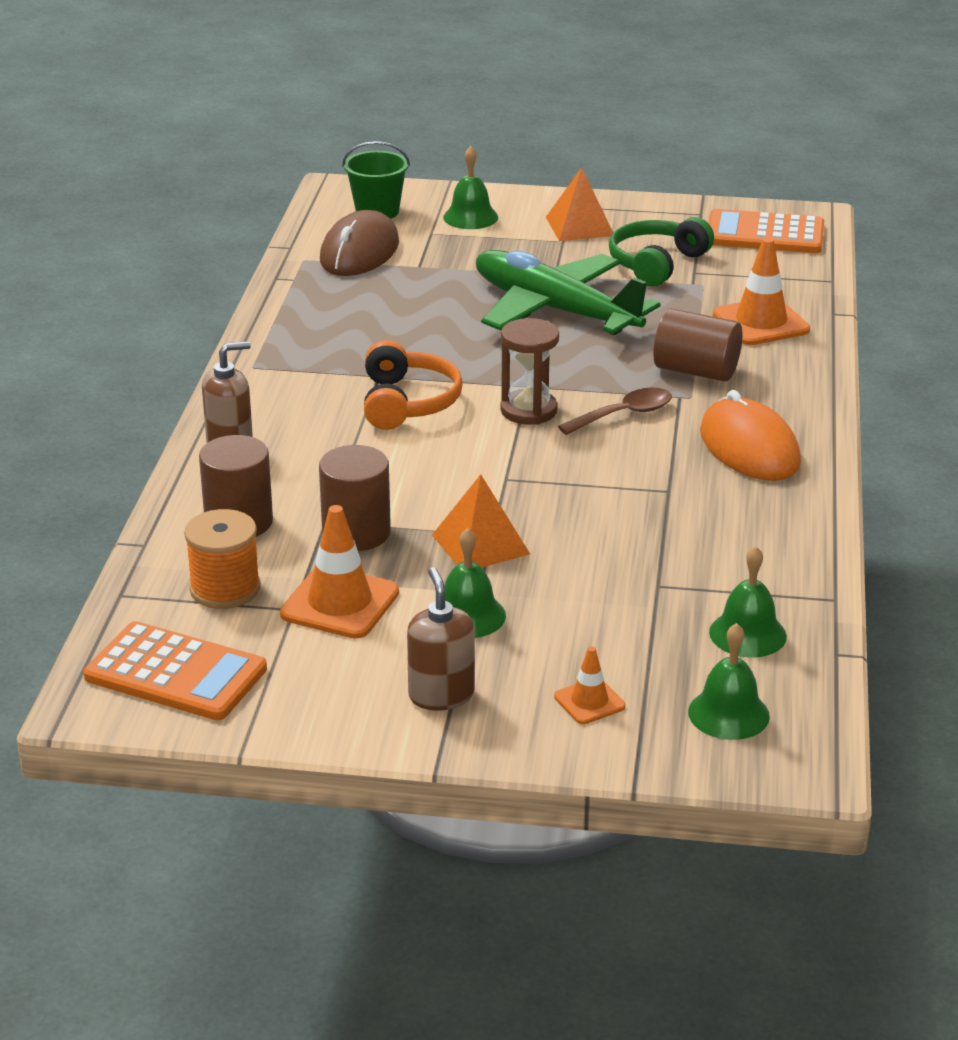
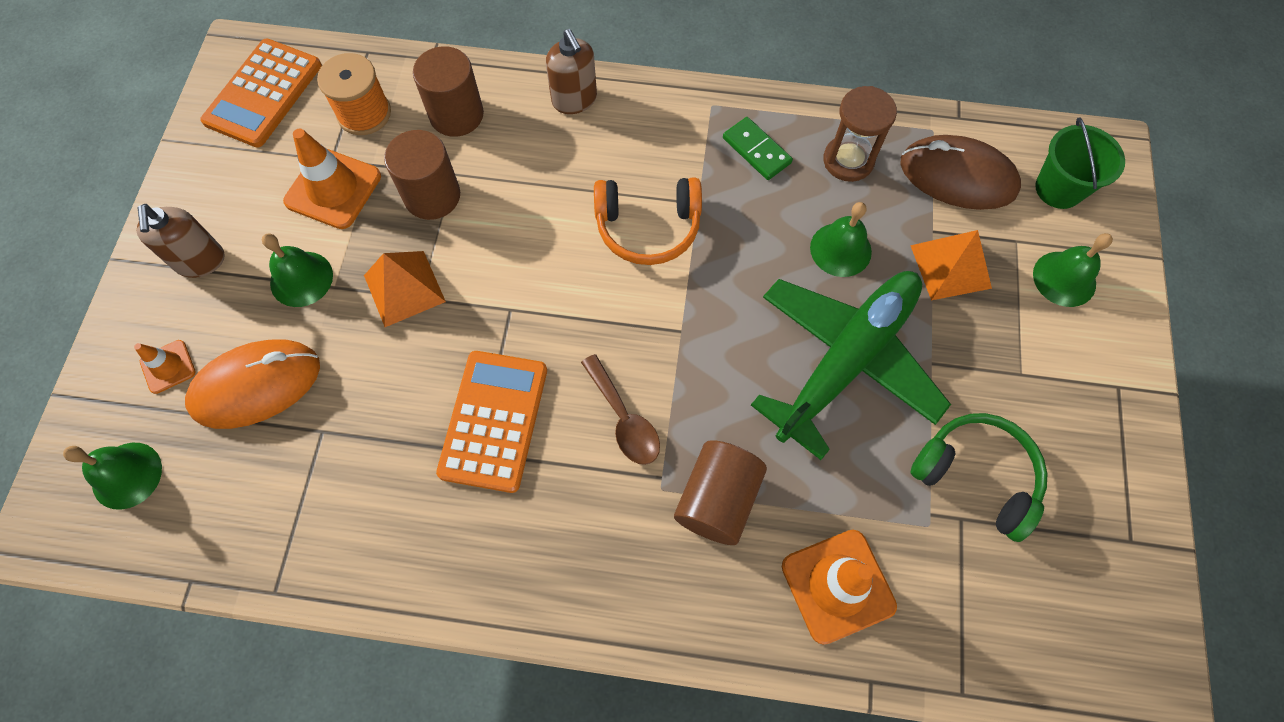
camera: 90 degrees right, 35 degrees up
(316, 344) = (756, 150): none -> green domino
(441, 695) = (200, 261): brown soap dispenser -> brown soap dispenser turned 90 degrees clockwise
(528, 410) = (632, 330): brown hourglass -> brown hourglass (848, 160)
(579, 226) = (1064, 393): orange pyramid -> orange pyramid (950, 266)
(747, 634) = (234, 503): green bell -> green bell (840, 249)
(749, 448) = (554, 540): orange mouse -> orange mouse (256, 385)
(765, 234) = (1086, 620): orange calculator -> orange calculator (494, 421)

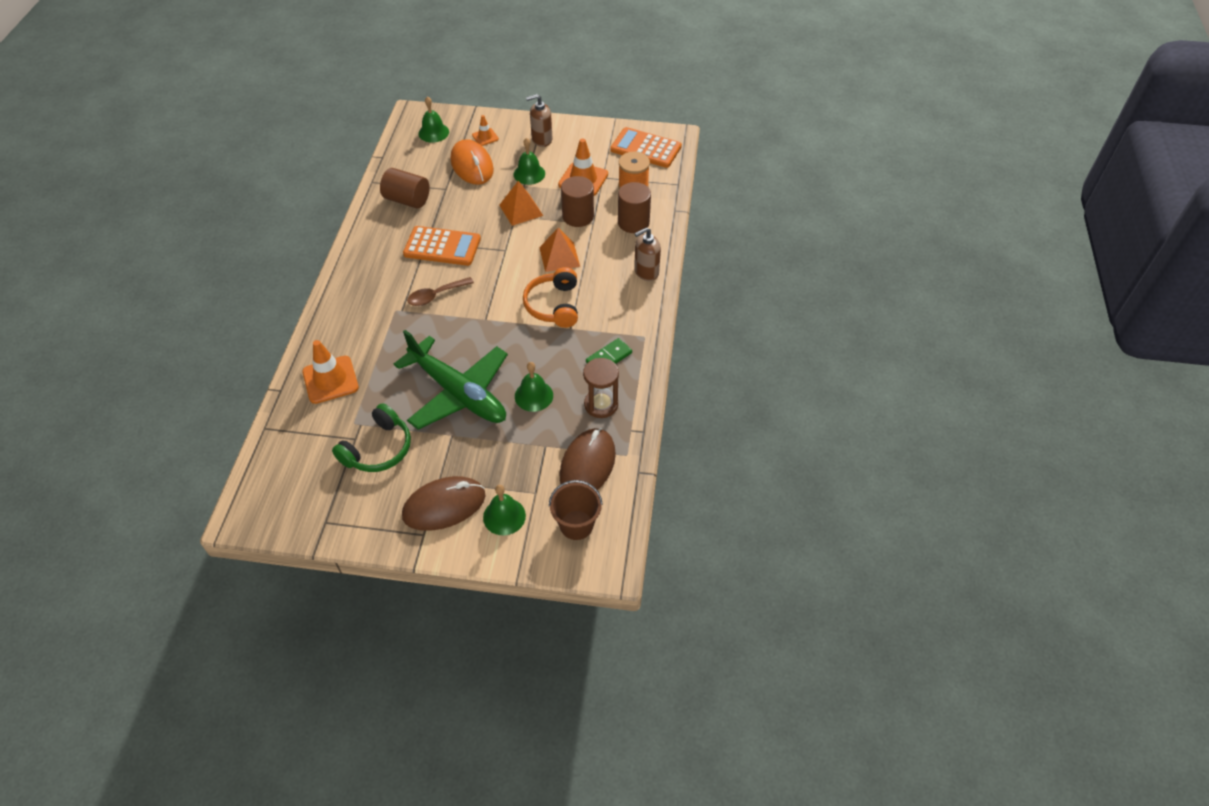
camera: 90 degrees right, 15 degrees down
(717, 499) = (385, 332): brown cylinder -> brown cylinder (407, 200)
(950, 266) = (518, 452): orange pyramid -> orange pyramid (559, 257)
(1058, 189) = (576, 525): green bucket -> brown bucket
(1063, 362) = (444, 506): none -> brown mouse

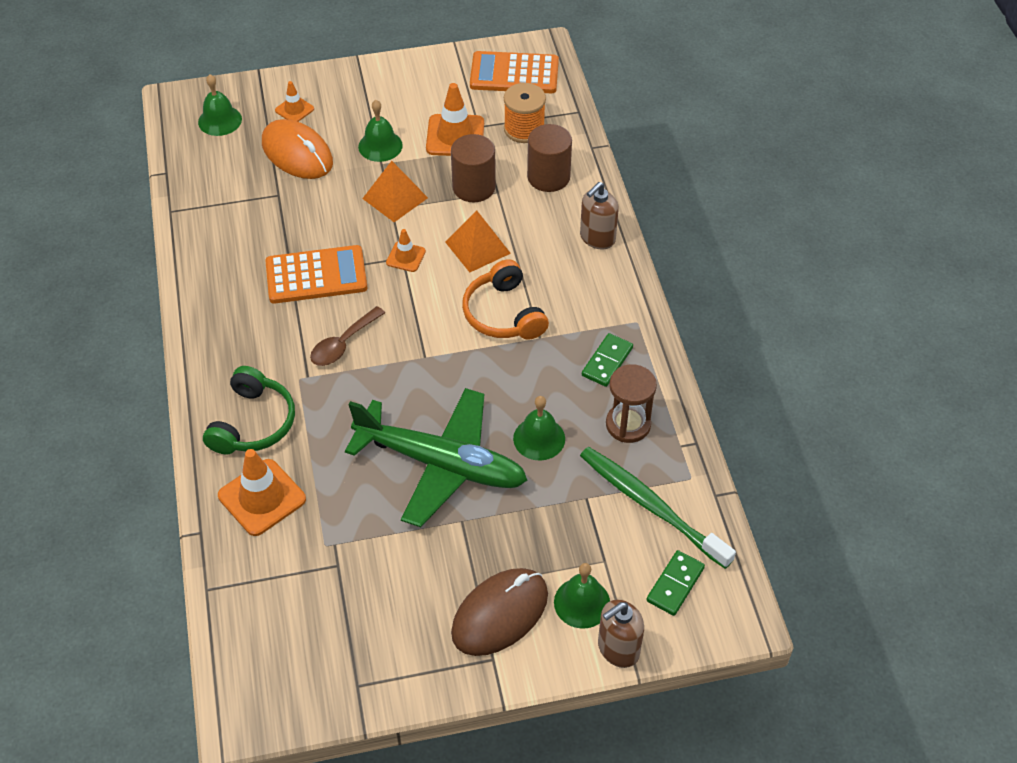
camera: 20 degrees left, 0 degrees up
(378, 449) = (375, 569): green headphones -> green headphones (253, 423)
(407, 200) = (234, 224): brown cylinder -> none
(507, 250) = (405, 257): none -> orange traffic cone
(541, 139) = (372, 95): brown soap dispenser -> brown soap dispenser (618, 649)
(576, 525) = (675, 584): brown bucket -> green domino
(587, 465) = (650, 505): brown mouse -> green toothbrush

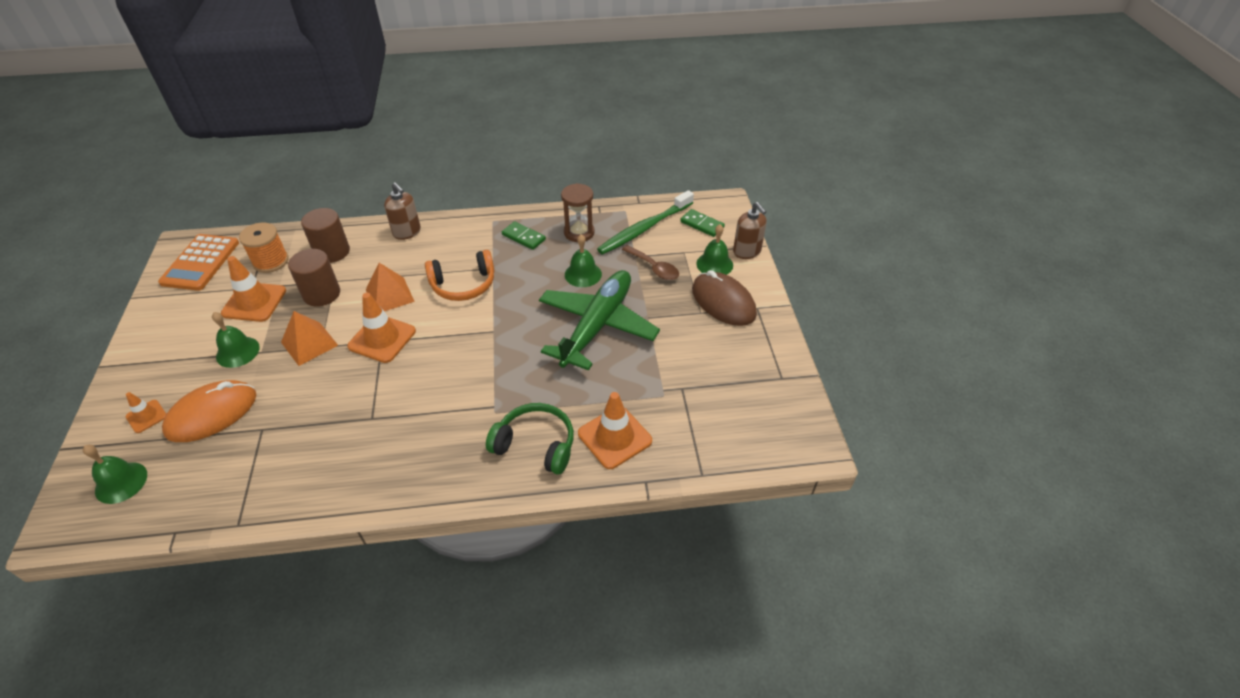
camera: 85 degrees left, 5 degrees down
(316, 275) = (379, 399): orange calculator -> none
(343, 343) = (464, 381): brown spoon -> brown spoon (653, 268)
(405, 257) = (382, 339): orange traffic cone -> orange traffic cone, size x1.82

